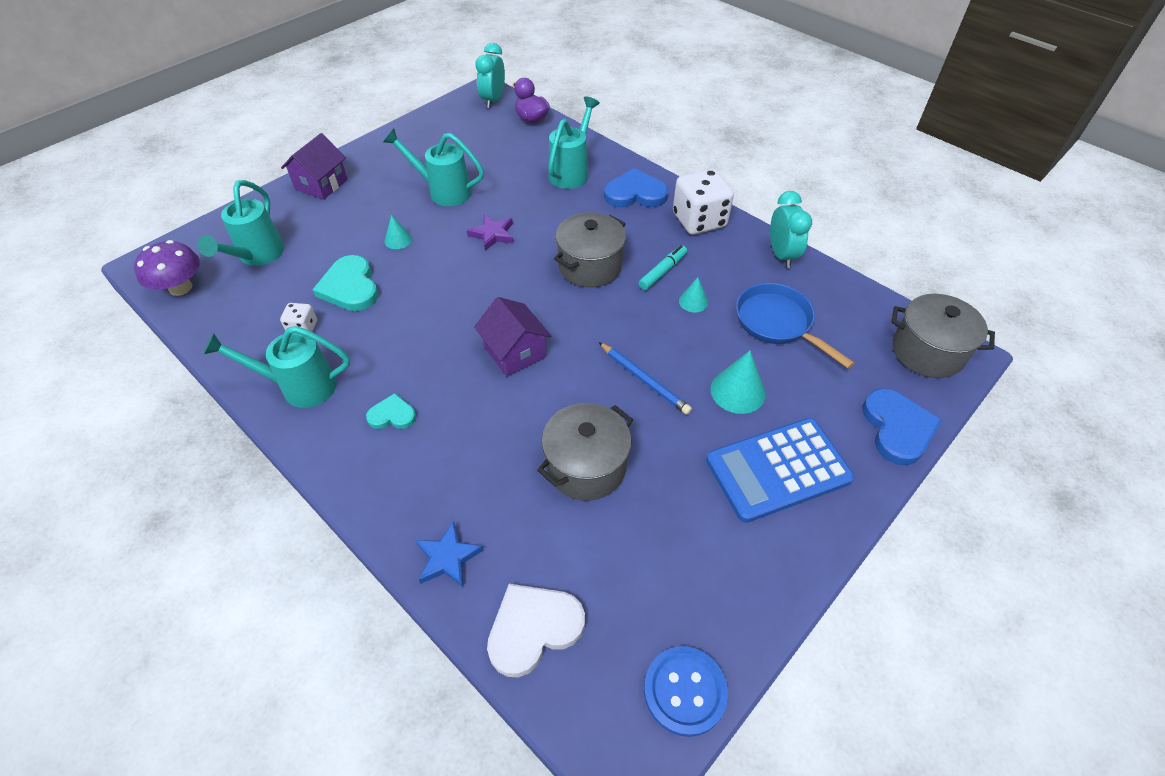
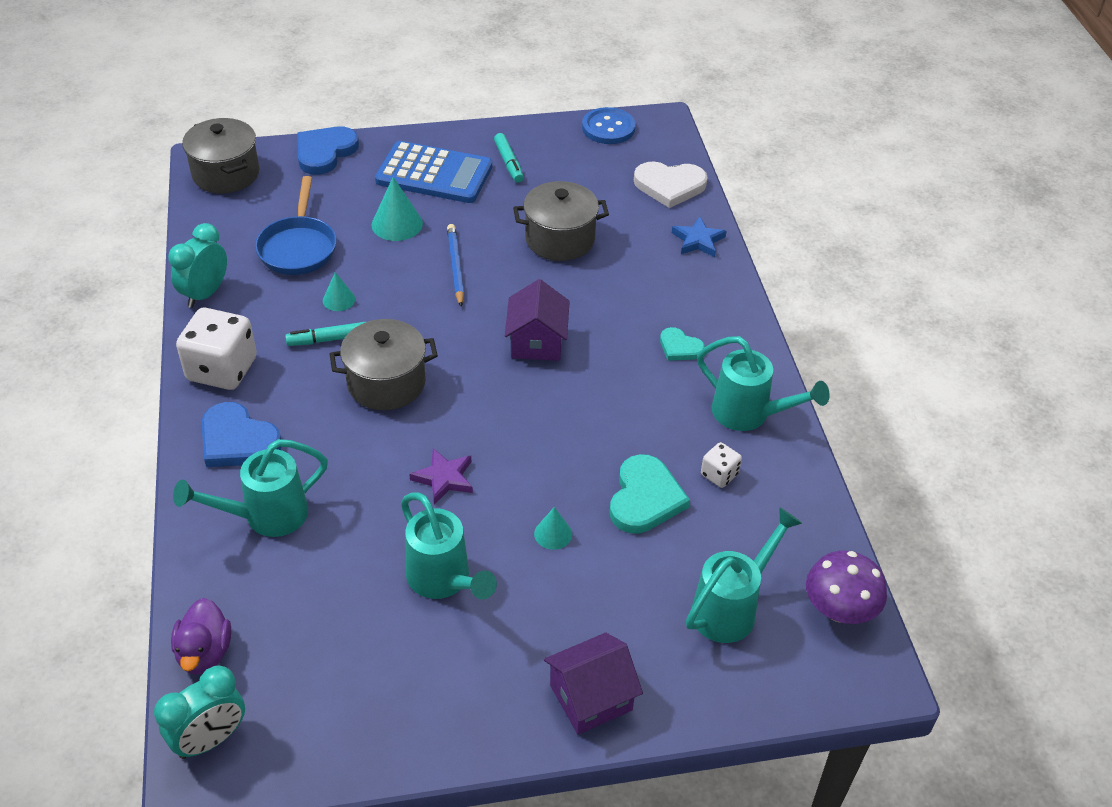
camera: 145 degrees left, 5 degrees down
(730, 537) = (508, 163): none -> turquoise marker

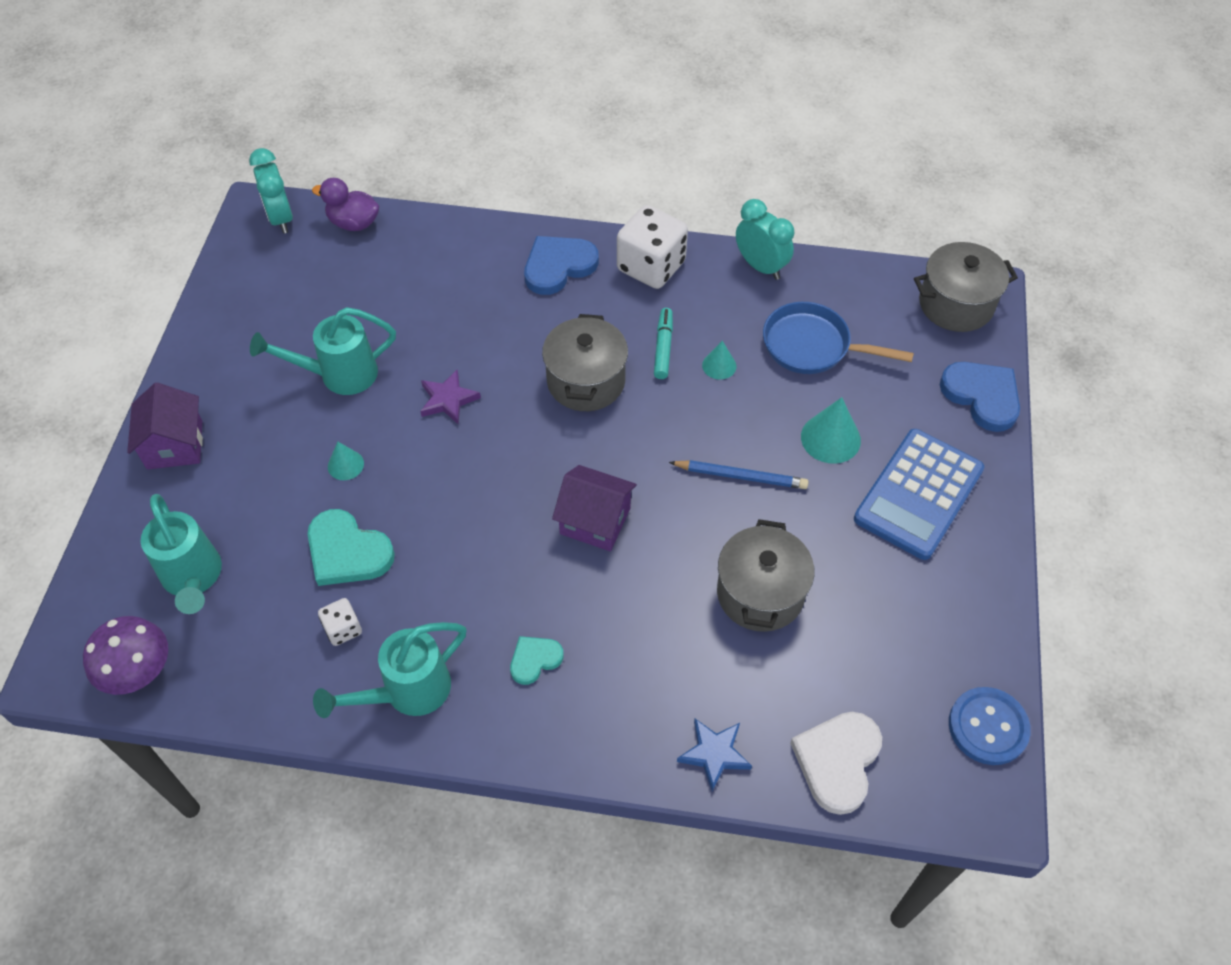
camera: 110 degrees right, 10 degrees up
(265, 516) = (465, 273): turquoise watering can -> none
(508, 163) = (927, 580): turquoise marker -> none

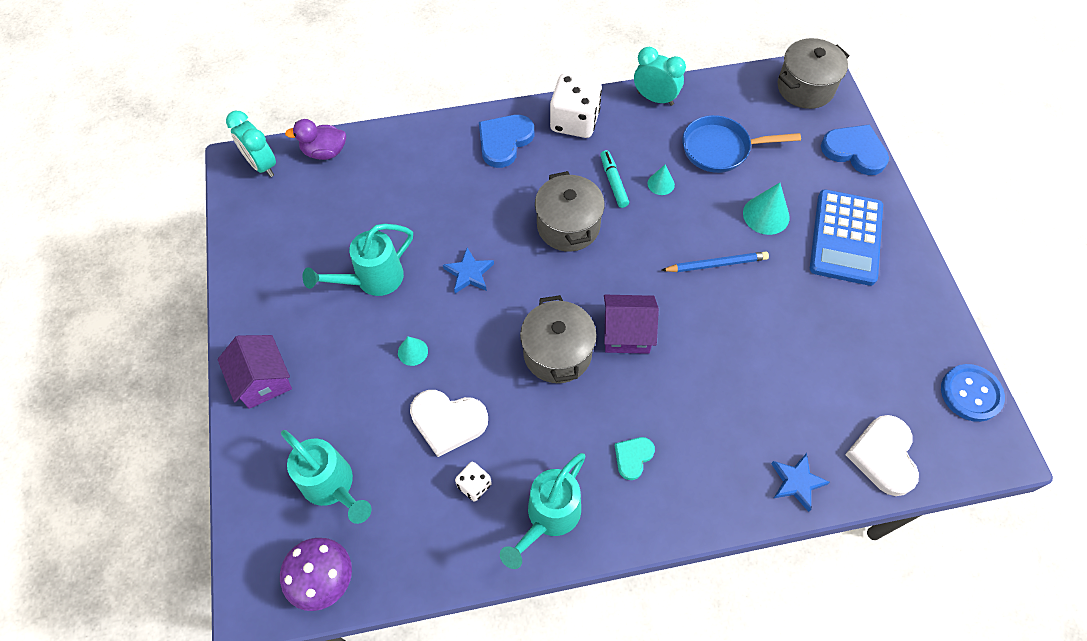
camera: 20 degrees left, 5 degrees up
(347, 552) = (448, 421): turquoise heart -> white heart
(448, 400) = (469, 273): purple star -> blue star
(760, 593) = (772, 349): grey pot -> grey pot (557, 353)

